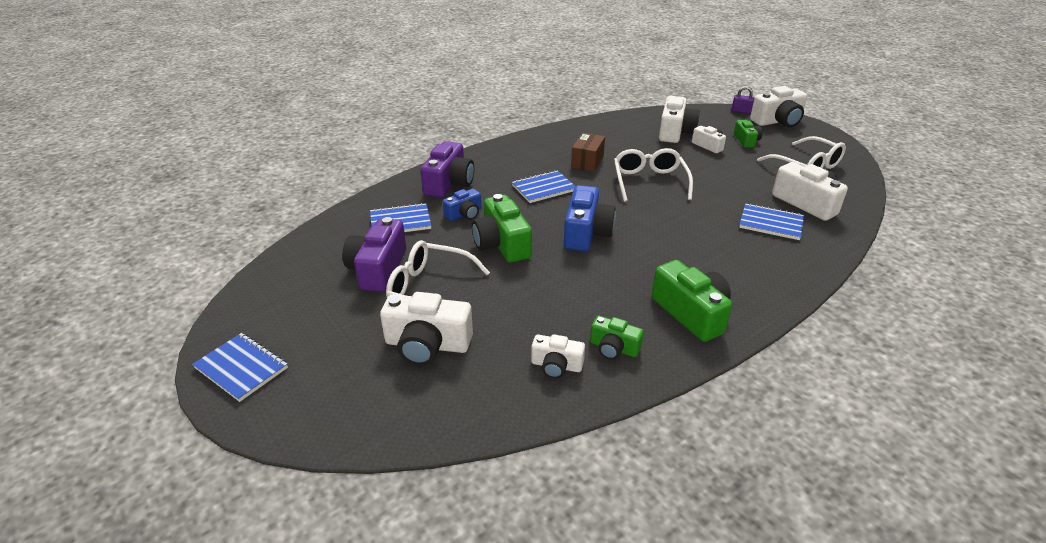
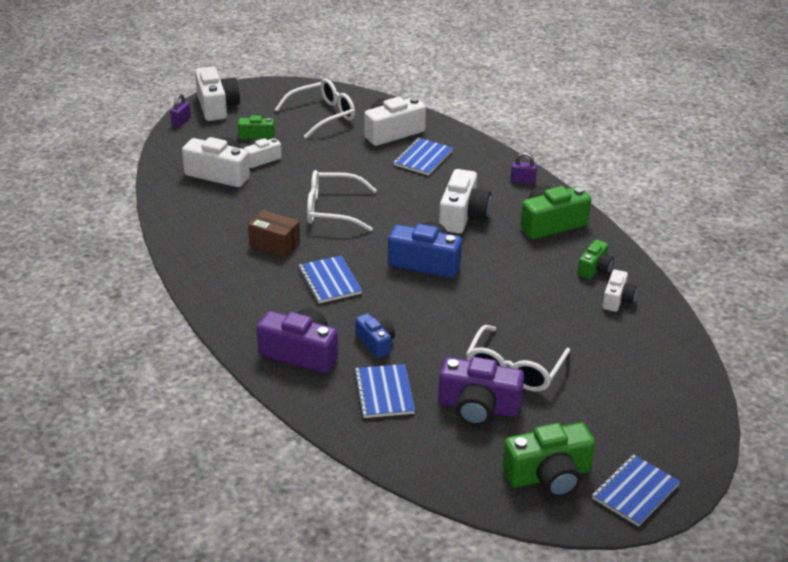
camera: 85 degrees left, 0 degrees up
(427, 345) = (596, 370): white camera -> white camera (463, 216)
(502, 244) = (439, 318): green camera -> green camera (549, 476)
(772, 291) = (523, 181): none -> purple padlock

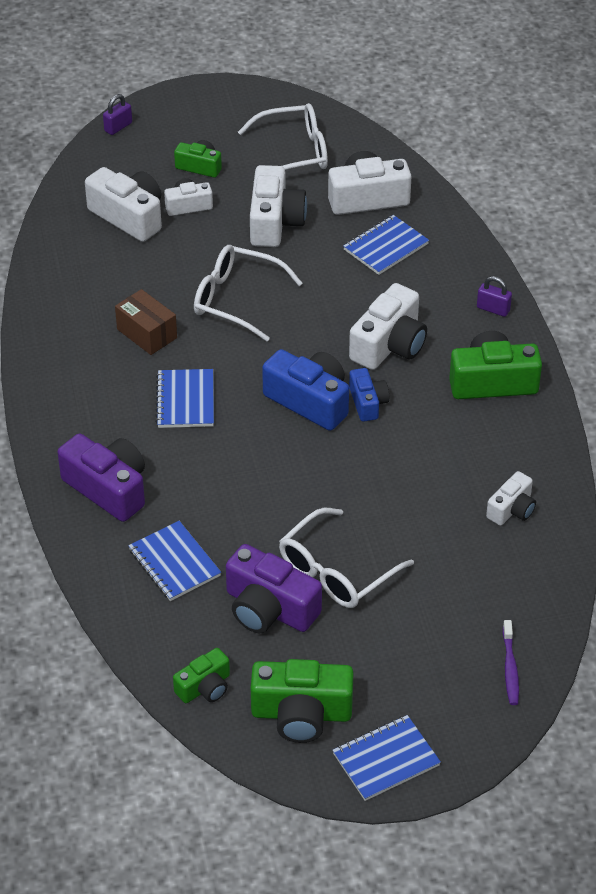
camera: 20 degrees right, 10 degrees up
(217, 106) = (171, 111): white camera -> white camera (275, 222)
(376, 342) = (197, 496): blue camera -> blue camera (367, 403)
(384, 393) = (174, 563): blue notebook -> blue notebook turned 45 degrees counterclockwise
(595, 268) = (510, 459): green camera -> green camera (205, 687)
(685, 404) = (510, 668): none -> purple toothbrush

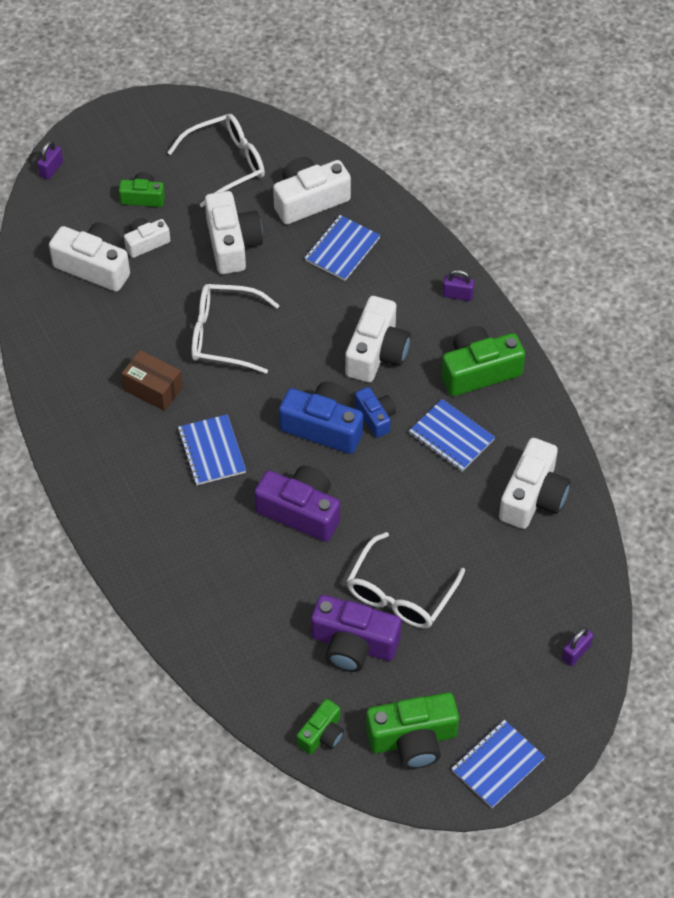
camera: 15 degrees left, 10 degrees up
(108, 488) = (172, 558): purple camera -> purple camera (301, 511)
(174, 563) = (256, 619): blue notebook -> blue notebook (451, 437)
(510, 668) = (576, 652): purple toothbrush -> purple padlock
(512, 509) = (533, 497): white camera -> white camera, size x1.72

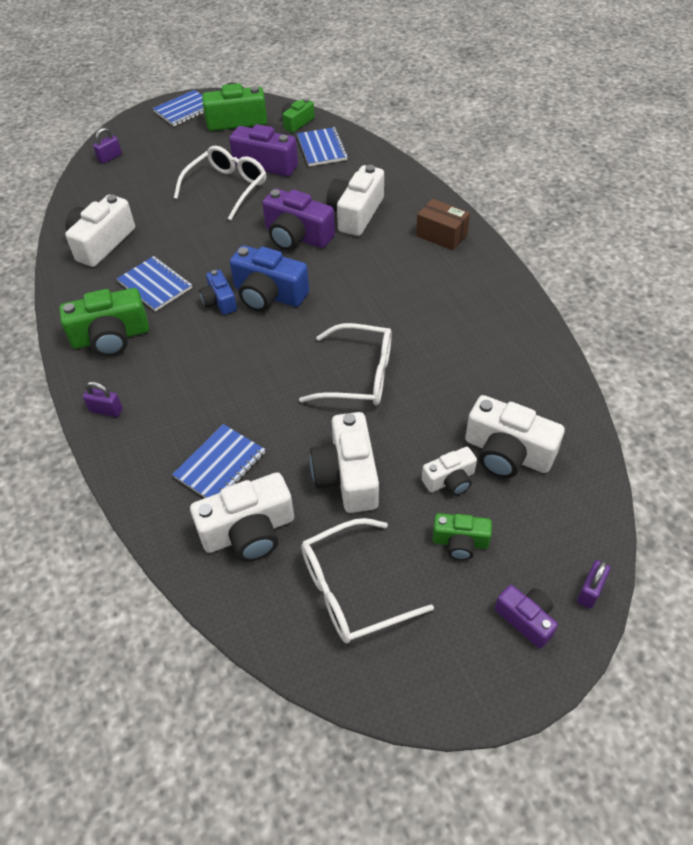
camera: 175 degrees left, 5 degrees down
(101, 151) = (526, 619): none -> purple camera
(153, 389) = (428, 328): brown box -> brown box (441, 235)
(211, 451) = (372, 278): blue notebook -> blue notebook (322, 148)
(377, 352) = (205, 355): white camera -> white camera (355, 213)

